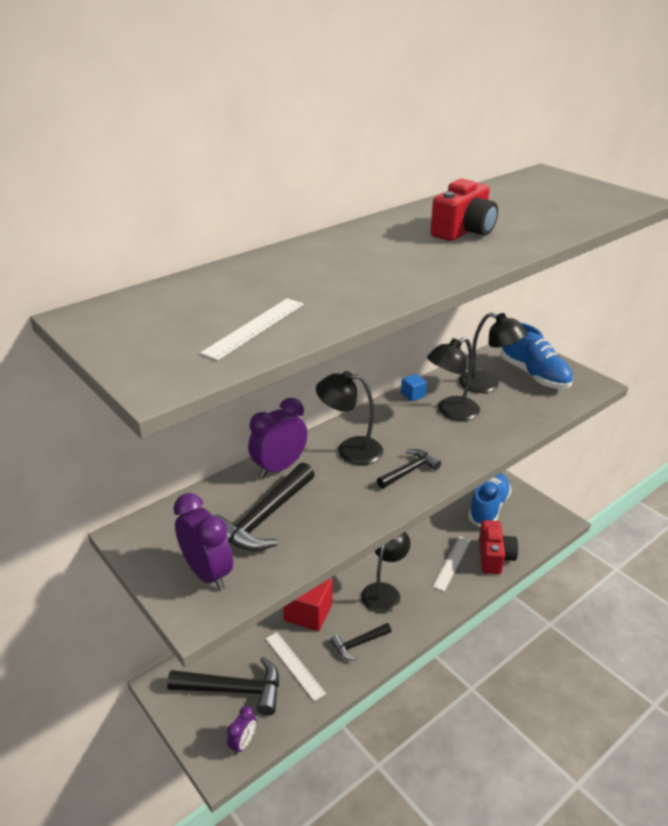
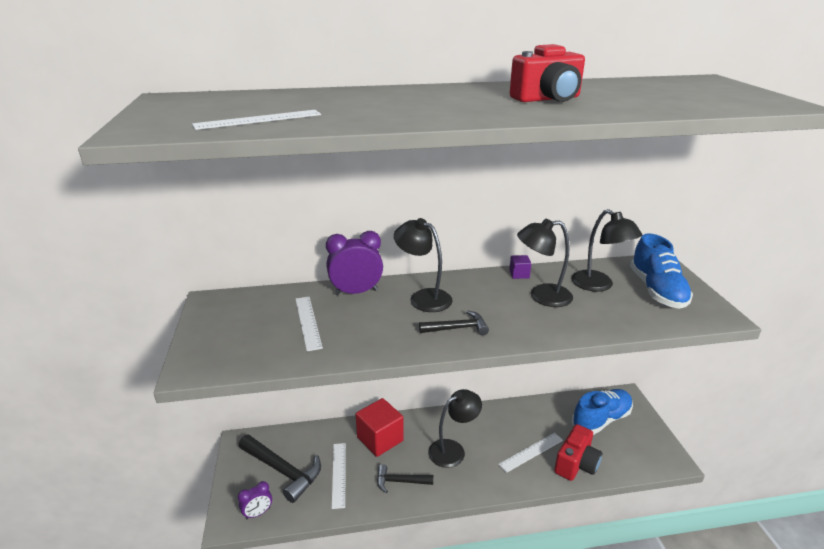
camera: 30 degrees right, 5 degrees down
(207, 573) = (230, 344): purple clock -> none
(264, 518) = (308, 322): black hammer -> white ruler
(413, 395) = (519, 274): blue cube -> purple cube

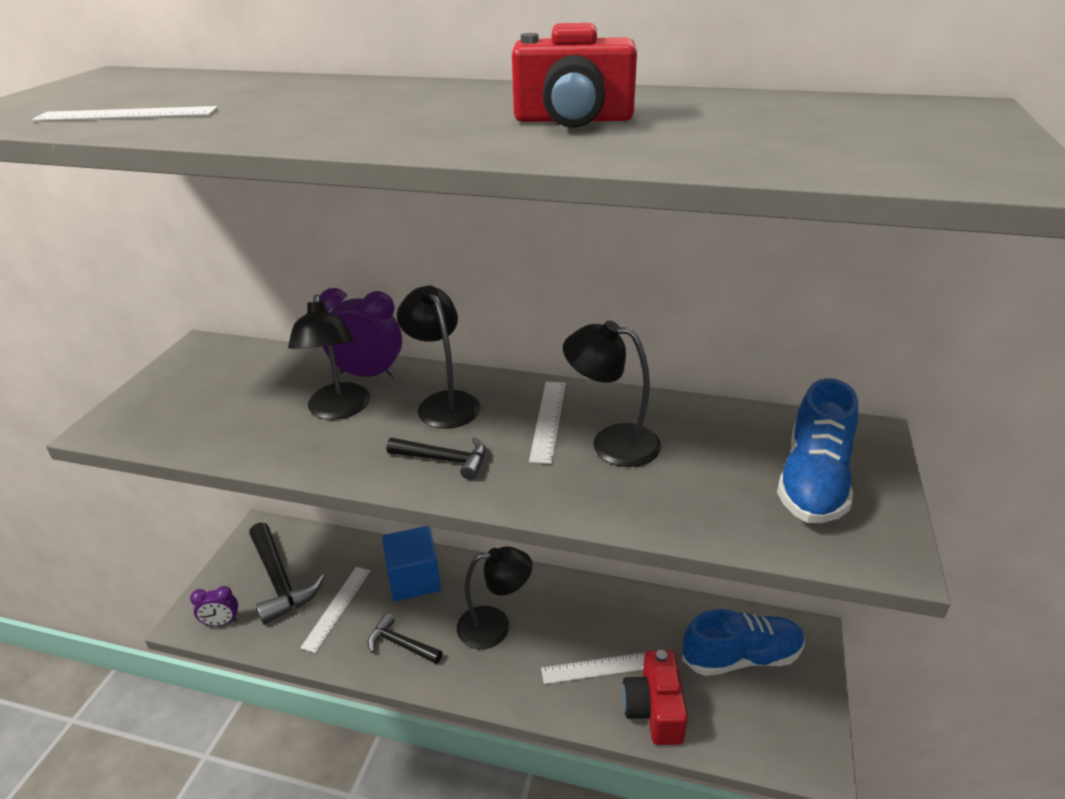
camera: 25 degrees right, 5 degrees up
(308, 322) = (274, 401): white ruler -> white ruler (548, 420)
(380, 439) = (414, 579): red cube -> blue cube
(519, 274) = (611, 399): purple cube -> none
(576, 464) = (654, 710): red camera -> red camera turned 120 degrees clockwise
(599, 285) = (721, 447): black lamp -> black lamp (339, 410)

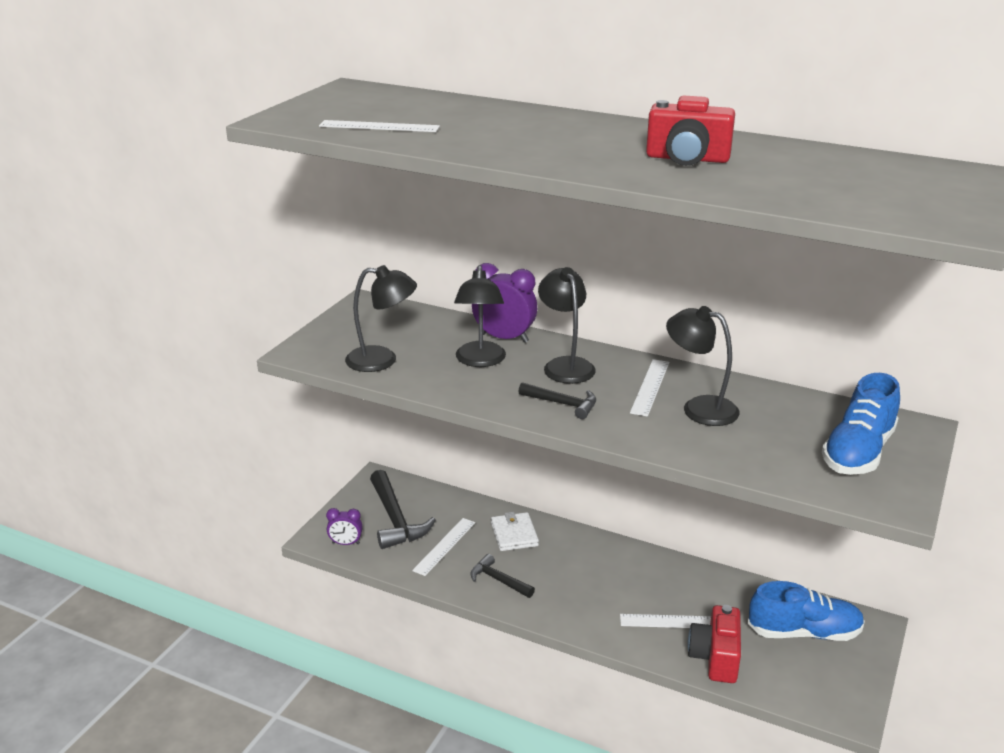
camera: 10 degrees right, 5 degrees down
(414, 579) = (514, 534): blue cube -> white wallet
(495, 626) = (583, 579): black lamp -> black lamp (382, 360)

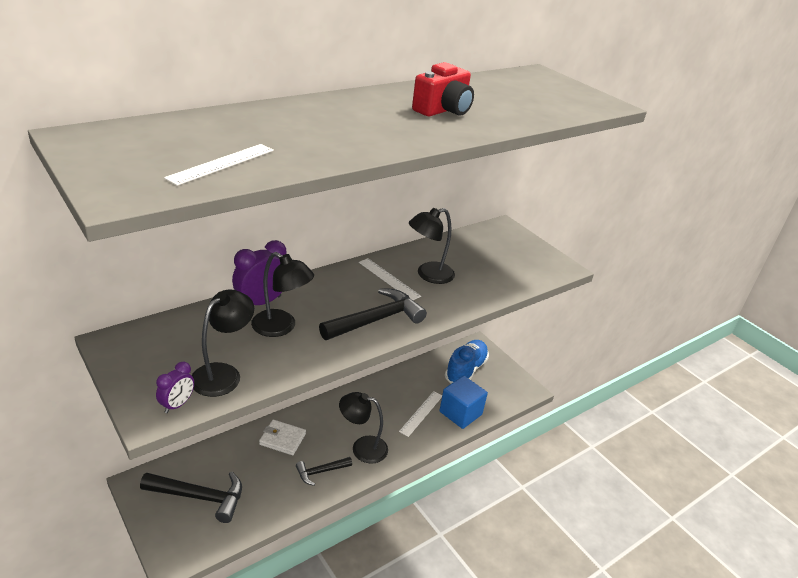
camera: 65 degrees left, 5 degrees up
(346, 543) = (197, 543): purple clock -> purple clock (177, 405)
(444, 546) = (259, 483): white ruler -> none
(562, 404) = (376, 320): black hammer -> black hammer, size x1.72
(565, 365) = (328, 295): black lamp -> black lamp (362, 447)
(715, 657) = (460, 413): red camera -> blue cube
(858, 452) = (512, 253): blue shoe -> none

